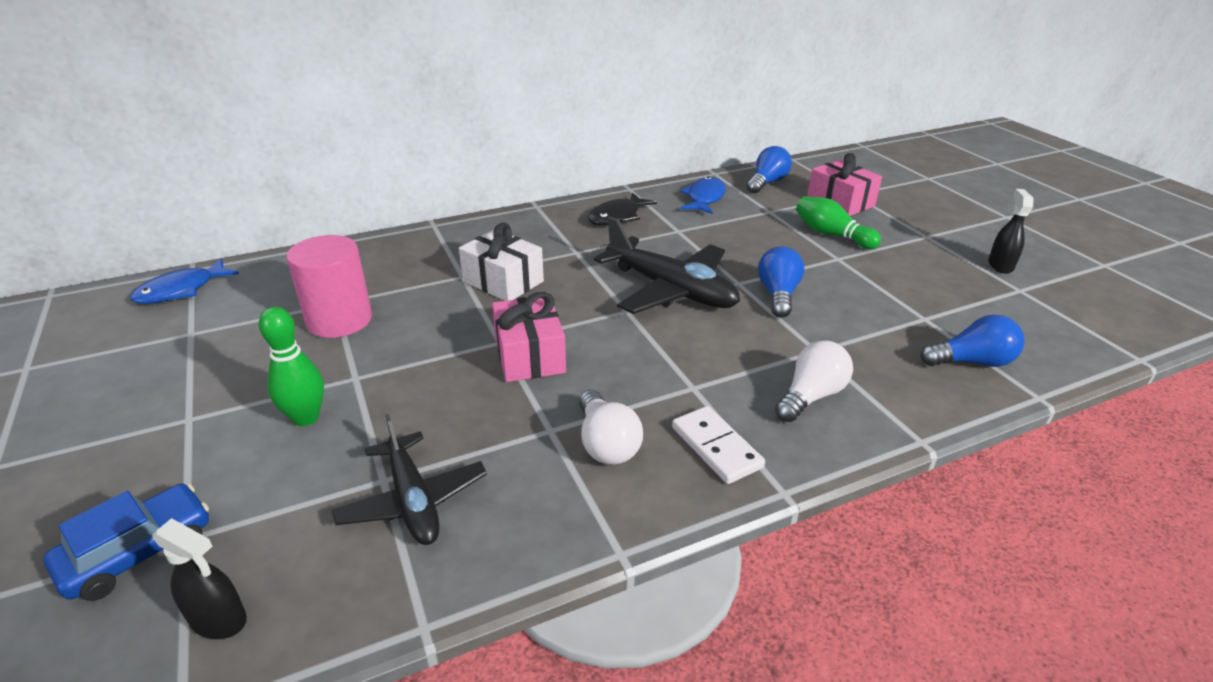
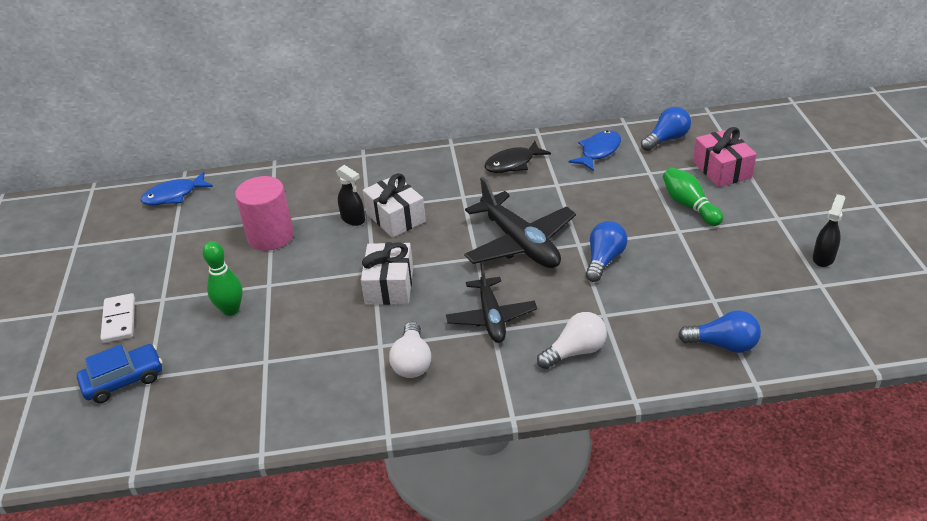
camera: 20 degrees right, 5 degrees up
(219, 620) = (158, 427): black spray bottle -> black spray bottle (353, 219)
(413, 500) = (278, 378): black plane -> black plane (491, 317)
(529, 355) = (389, 285): pink gift -> white gift
(716, 447) = (484, 378): white domino -> white domino (119, 320)

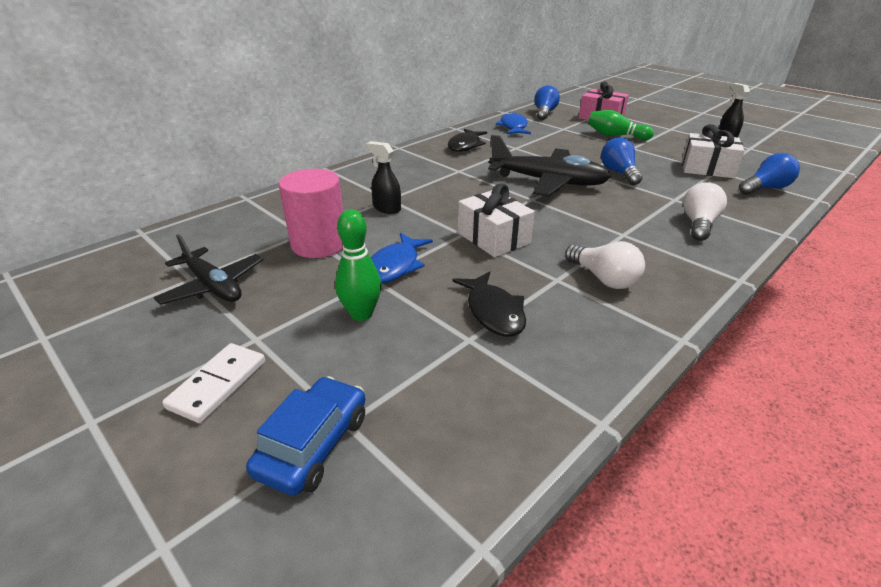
camera: 40 degrees left, 5 degrees down
(119, 320) = (218, 384): white domino -> white domino turned 75 degrees clockwise
(174, 195) = (148, 250): blue fish -> blue fish (395, 266)
(304, 349) = (493, 312): none -> black fish
(353, 219) = (386, 208): black spray bottle -> black spray bottle turned 150 degrees counterclockwise
(395, 217) = (424, 197): white gift -> white gift (707, 168)
(491, 317) = (608, 227): black plane -> black plane (213, 286)

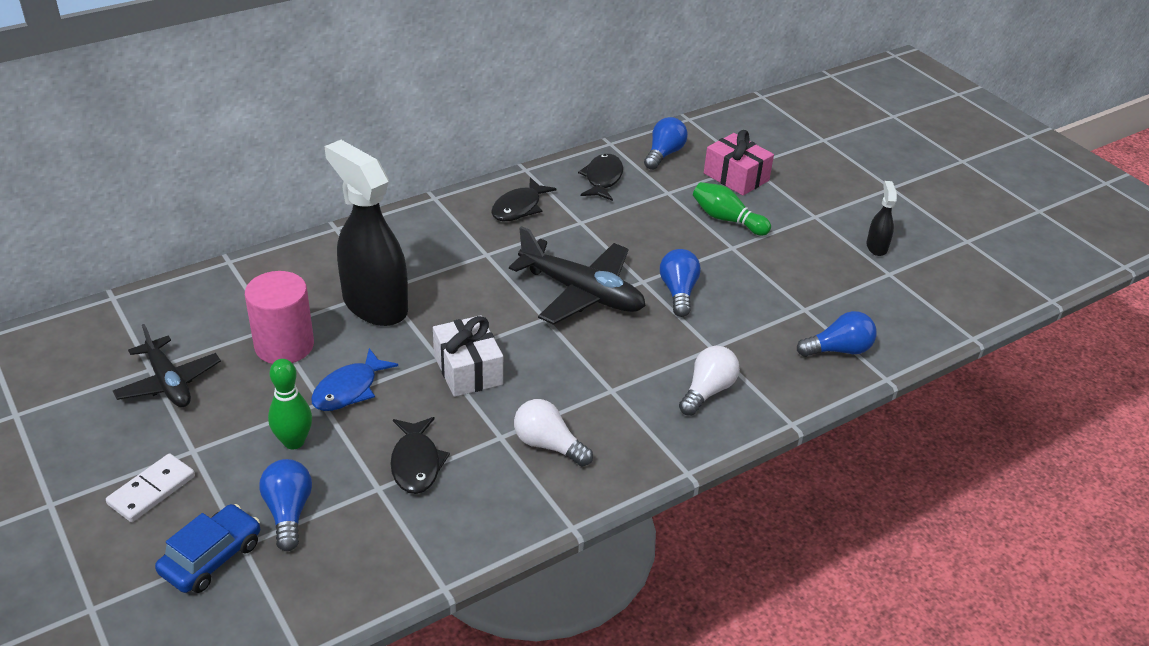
camera: 10 degrees right, 5 degrees up
(385, 378) = (288, 512): none -> blue light bulb
(386, 208) = (374, 305): black spray bottle -> black spray bottle, size x2.29
(513, 127) = (602, 179): blue fish -> black fish
(604, 278) = (548, 445): white light bulb -> white light bulb turned 150 degrees clockwise
(707, 168) = (796, 302): white gift -> none

